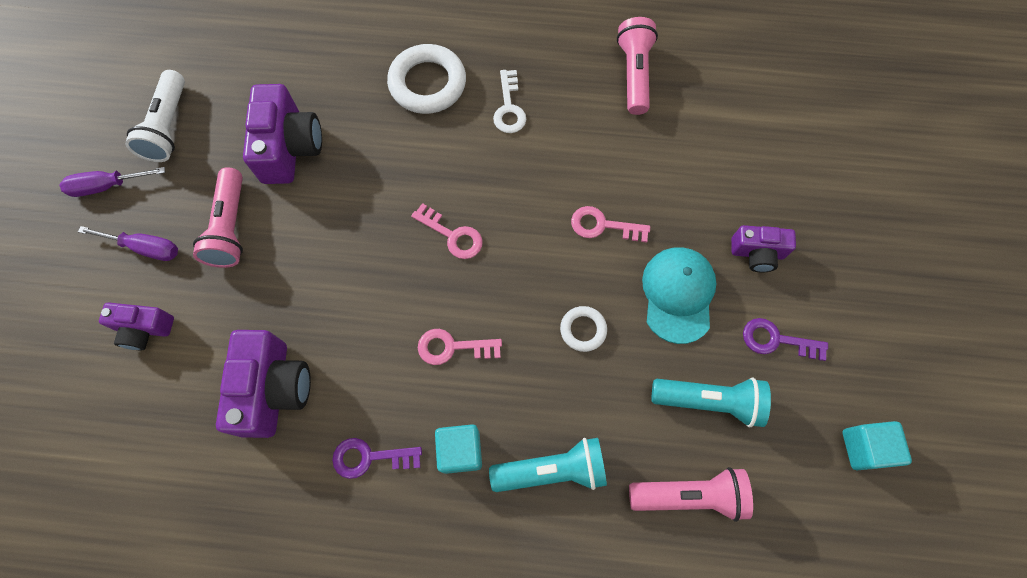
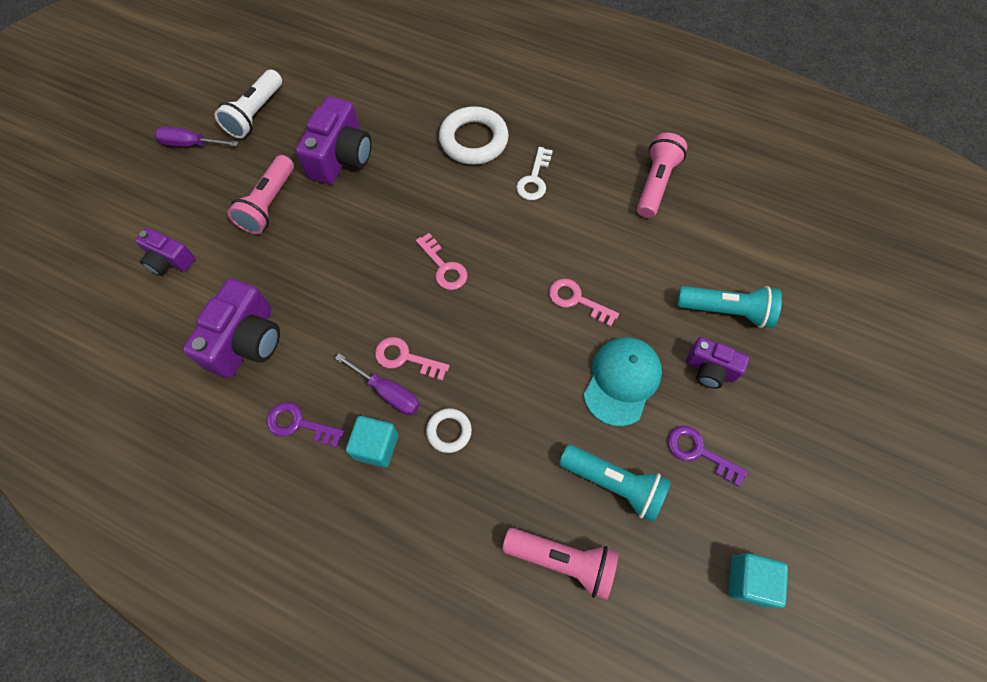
camera: 20 degrees right, 5 degrees down
(144, 247) = (197, 199): purple screwdriver -> purple screwdriver (387, 392)
(552, 470) = (448, 492): turquoise flashlight -> turquoise flashlight (726, 311)
(583, 330) = (524, 382): white ring -> white ring (449, 431)

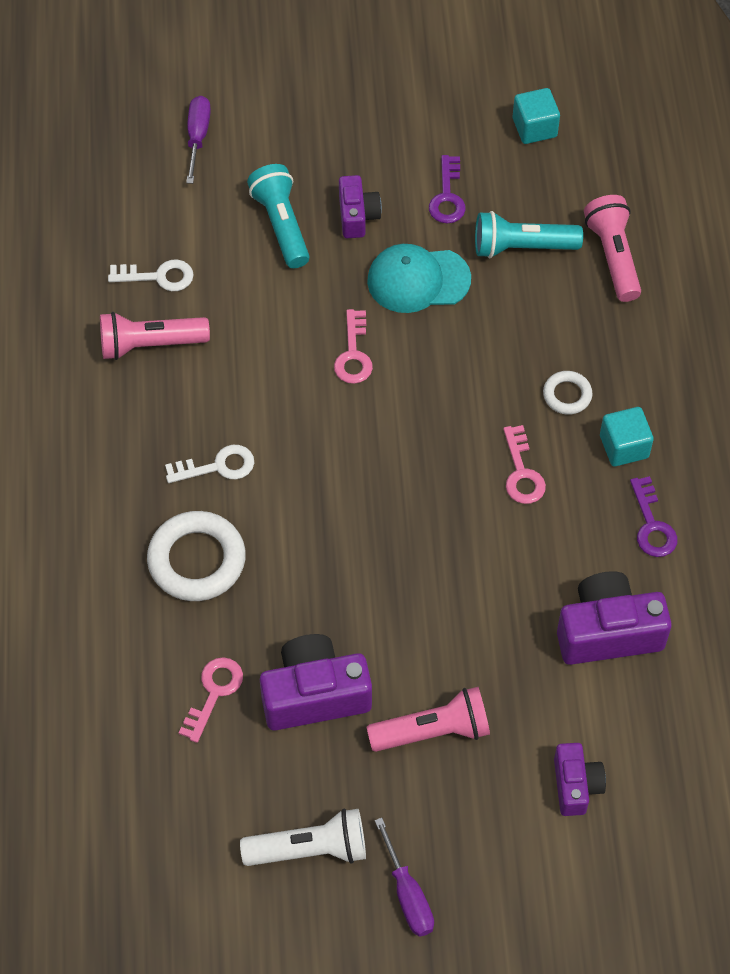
camera: 120 degrees left, 5 degrees down
(387, 392) = (567, 468): purple screwdriver -> purple screwdriver (197, 137)
(444, 267) = (395, 495): pink key -> pink key (214, 693)
(614, 484) = (522, 247): turquoise flashlight -> turquoise flashlight turned 90 degrees counterclockwise
(713, 212) = (158, 276): none -> white key

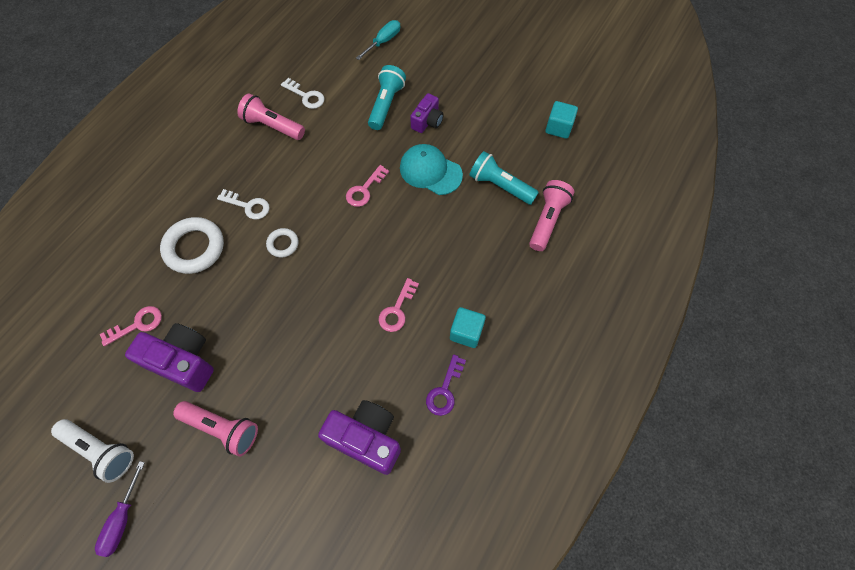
camera: 35 degrees right, 5 degrees up
(197, 137) = (383, 42): purple screwdriver -> turquoise screwdriver
(447, 196) = (482, 137): purple key -> none
(567, 395) = (458, 282): white ring -> white ring (283, 244)
(576, 785) = (268, 523): purple camera -> none

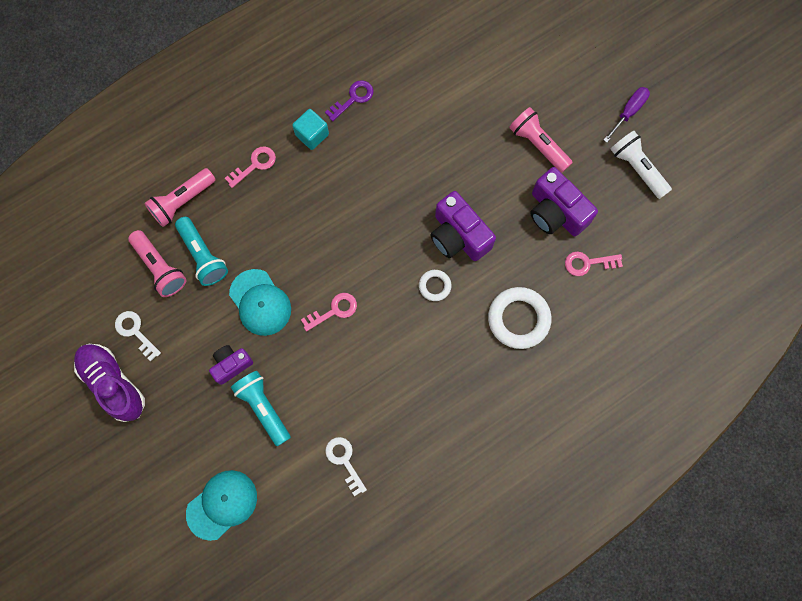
camera: 155 degrees left, 10 degrees up
(248, 206) = (454, 343): white key -> white key (135, 332)
(272, 126) = (396, 434): pink flashlight -> pink flashlight (160, 268)
(366, 439) = (430, 90): purple camera -> purple camera (458, 236)
(383, 42) = (222, 504): turquoise screwdriver -> turquoise cap
(386, 104) = (263, 408): turquoise flashlight -> turquoise flashlight turned 105 degrees clockwise
(397, 310) = (359, 178): pink key -> pink key (255, 165)
(508, 77) = (113, 384): none -> purple shoe
(558, 128) = (104, 295): turquoise cube -> none

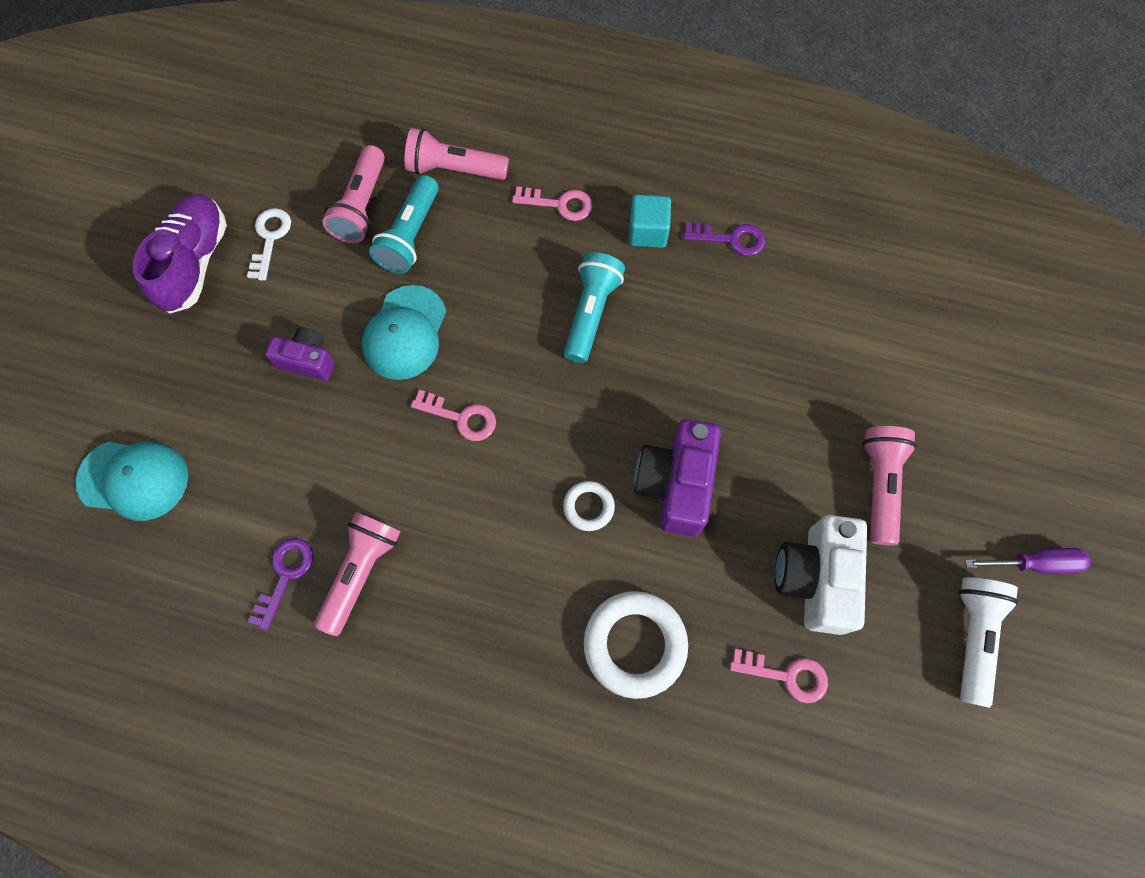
camera: 50 degrees right, 5 degrees down
(263, 408) = (283, 433): turquoise flashlight -> turquoise flashlight (591, 313)
(344, 461) = (285, 575): white key -> purple key
(374, 422) = (361, 572): none -> pink flashlight
(556, 212) = (815, 578): purple camera -> white camera
(588, 263) = (787, 675): pink key -> pink key turned 150 degrees clockwise

